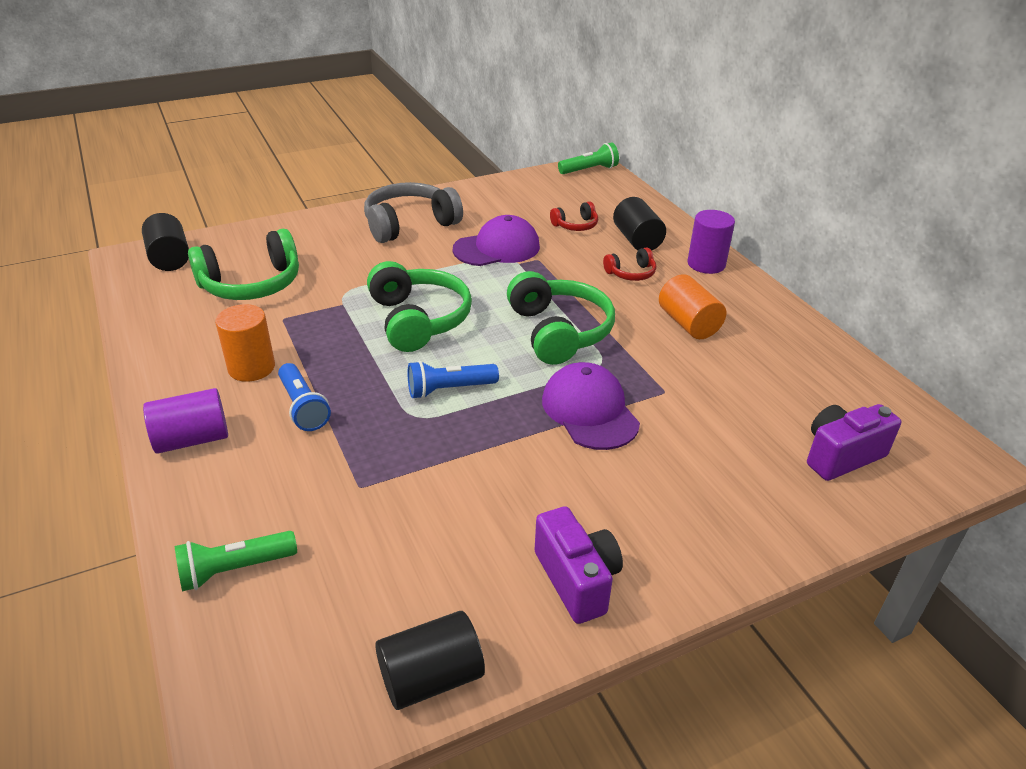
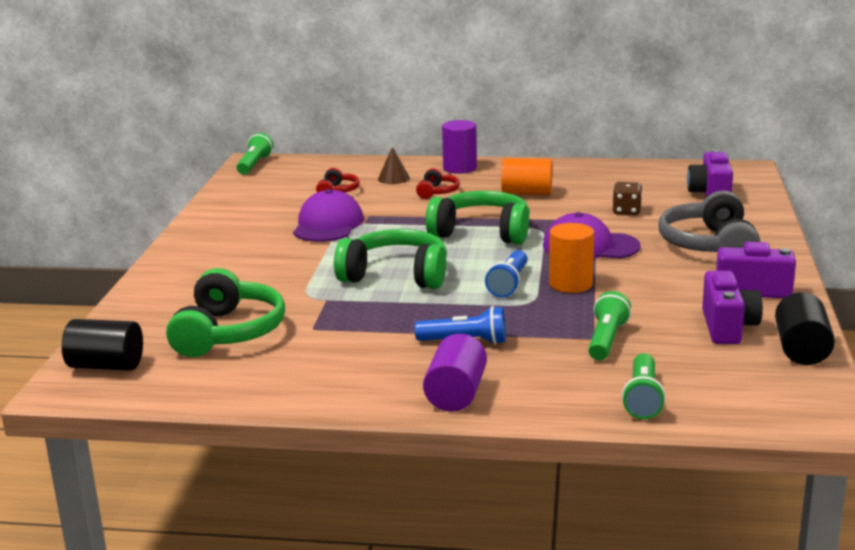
camera: 55 degrees left, 15 degrees down
(251, 367) = (377, 354): orange cylinder -> orange cylinder (570, 284)
(360, 498) = (606, 340): none -> green flashlight
(409, 224) = (229, 248): grey headphones -> grey headphones (709, 245)
(452, 587) = (727, 327): none -> purple camera
(637, 240) = (393, 178): black cylinder -> brown cone
(714, 405) = (626, 211): none -> brown dice

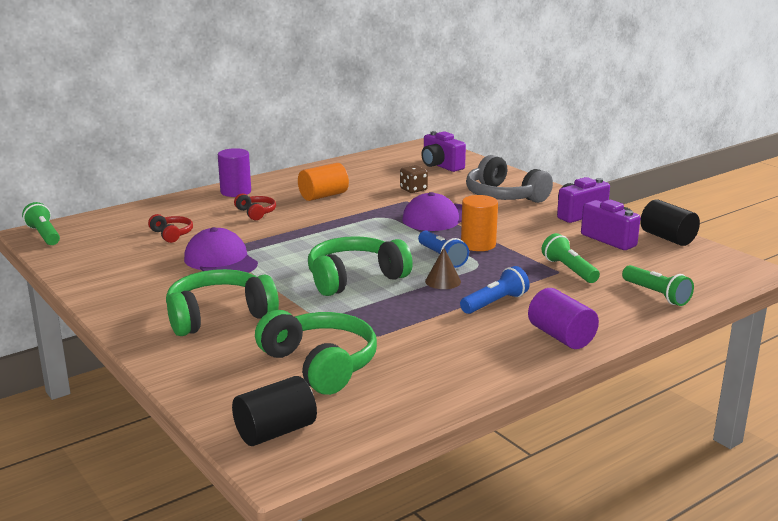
camera: 45 degrees left, 0 degrees up
(393, 178) = (198, 212): brown cone -> brown cone (443, 281)
(482, 232) = (350, 230): green headphones -> green headphones (219, 316)

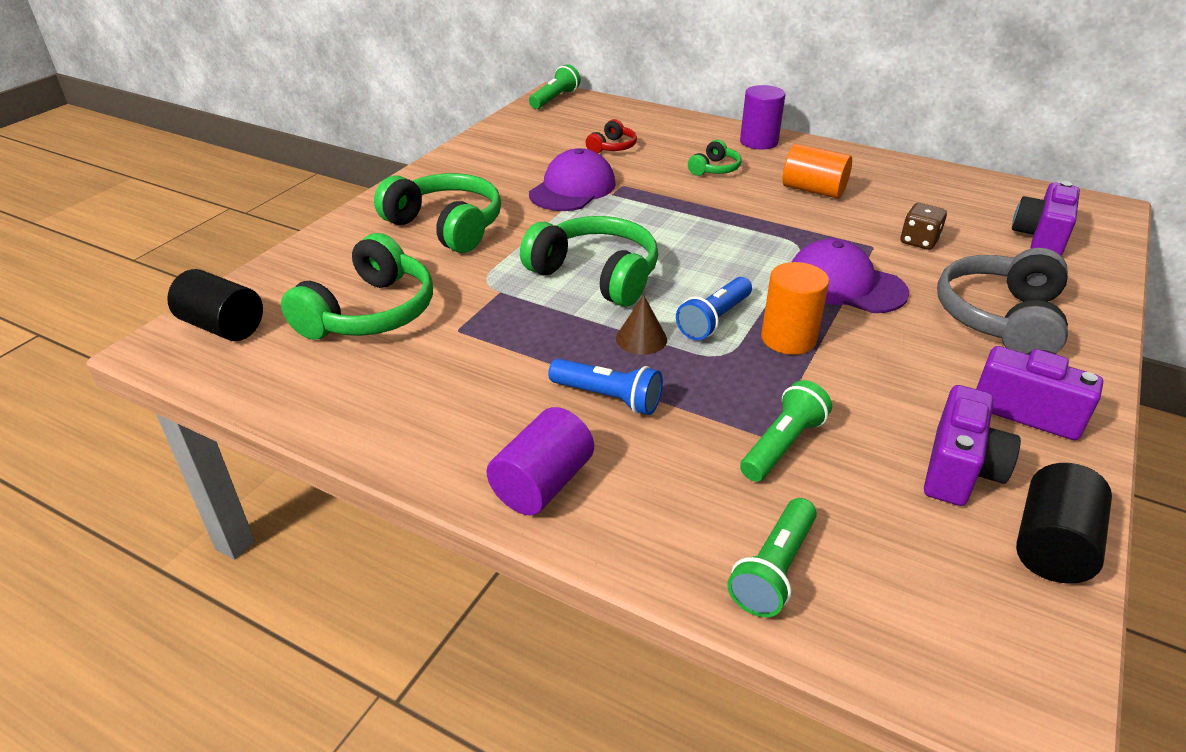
camera: 65 degrees right, 15 degrees up
(256, 213) = (714, 169): red headphones -> green headphones

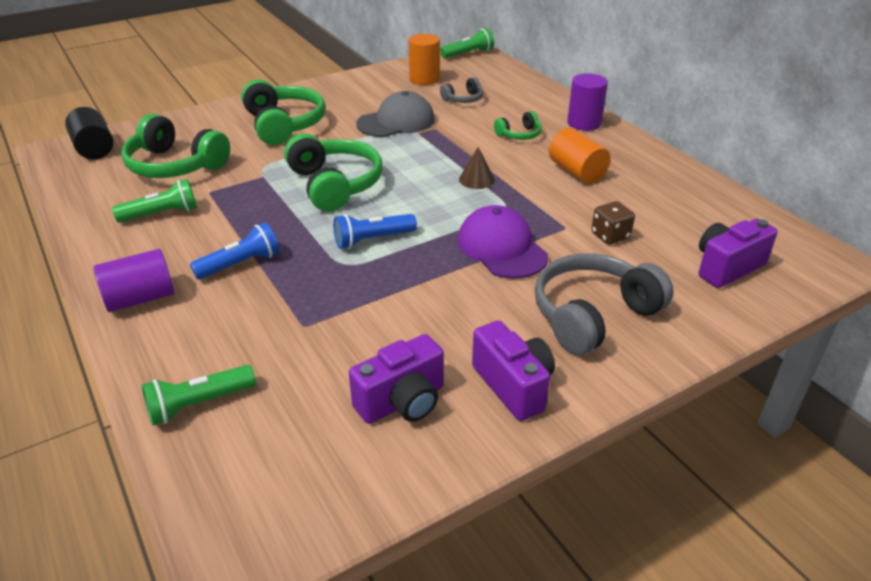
camera: 30 degrees right, 0 degrees up
(370, 313) = (175, 165): green headphones -> green headphones turned 60 degrees clockwise
(572, 189) = (396, 122): purple cap -> grey cap
(608, 397) = (240, 264): blue flashlight -> blue flashlight turned 90 degrees counterclockwise
(612, 147) = (463, 99): red headphones -> grey headphones
(641, 339) = (308, 235): brown cone -> brown cone (476, 179)
(782, 445) = (306, 335): green flashlight -> green flashlight (162, 214)
(788, 338) = (406, 270): orange cylinder -> orange cylinder (424, 79)
(1051, 545) = (395, 477): black cylinder -> none

